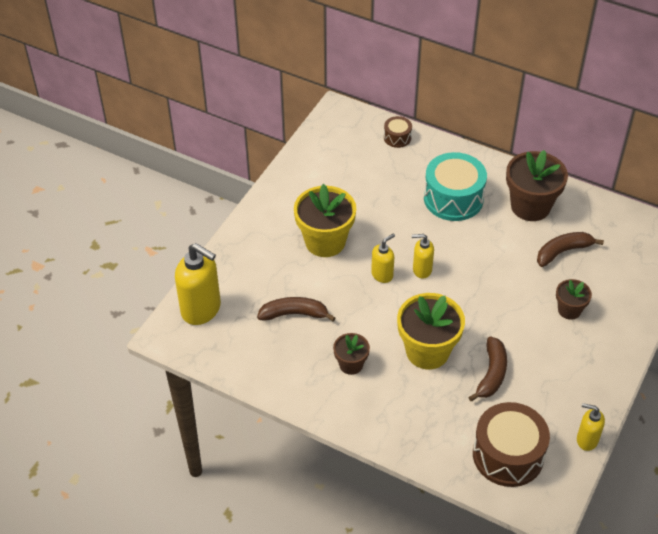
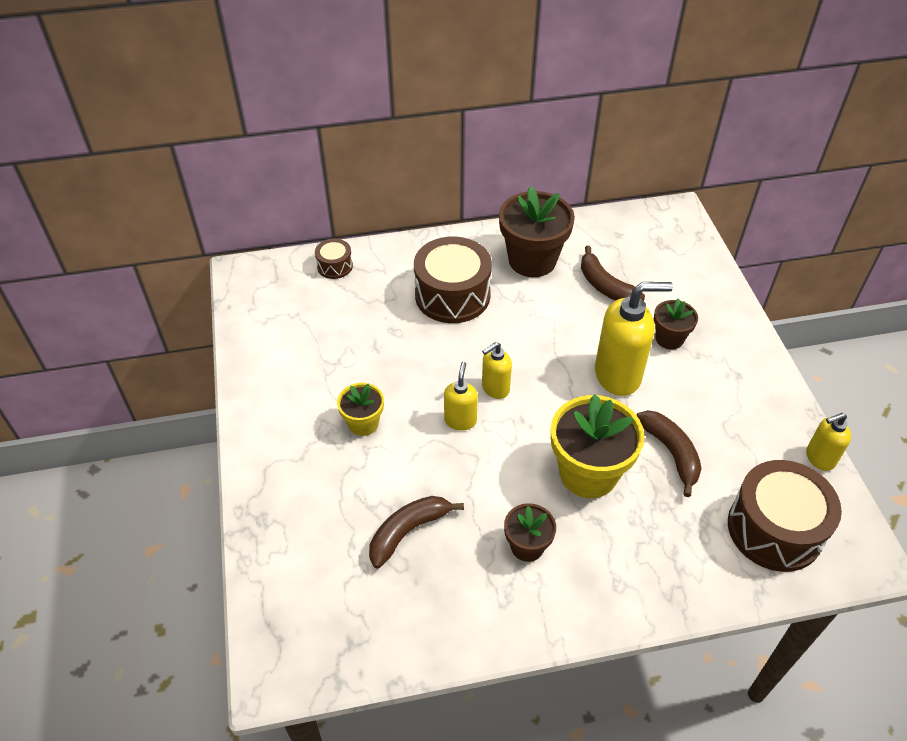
camera: 40 degrees left, 0 degrees up
(201, 309) = (290, 606): yellow soap dispenser -> yellow soap dispenser (618, 375)
(325, 241) = (363, 423): yellow flower pot -> yellow flower pot, size x0.54
(453, 198) = (452, 295): turquoise drum -> brown drum
(563, 252) = (605, 286): brown banana -> brown banana turned 60 degrees counterclockwise

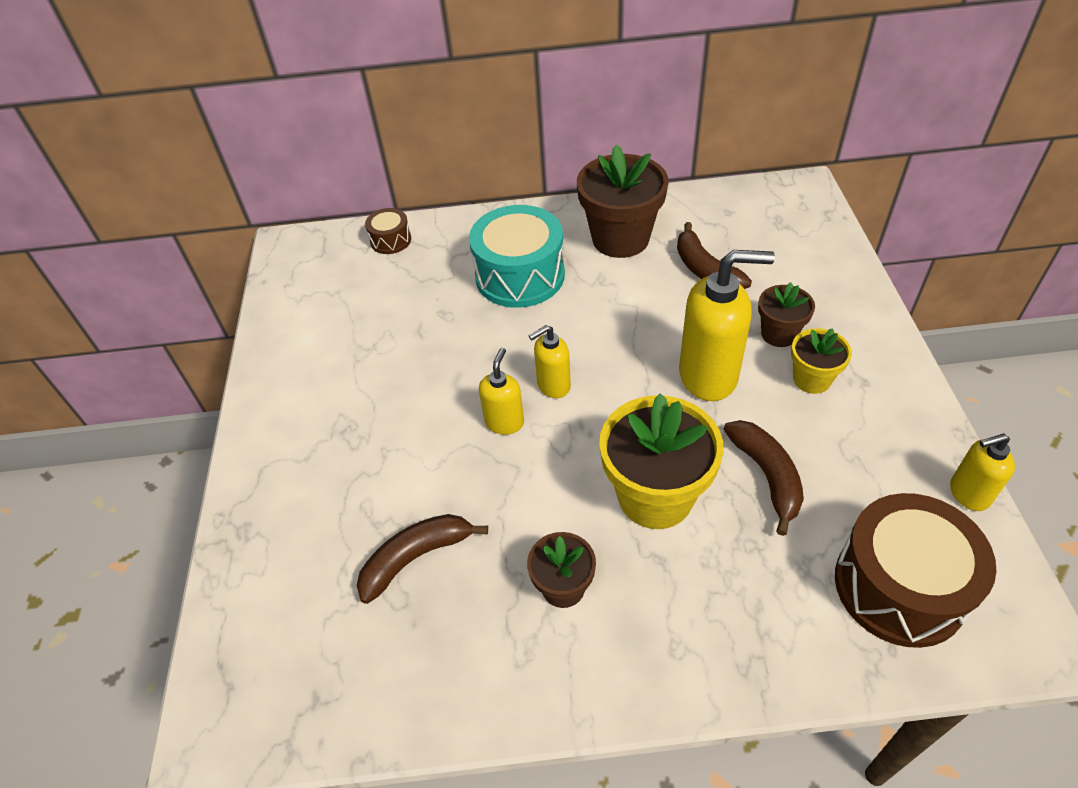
camera: 10 degrees right, 0 degrees up
(363, 423) = (387, 420): yellow flower pot -> yellow flower pot (812, 379)
(452, 295) = (520, 276): brown drum -> turquoise drum

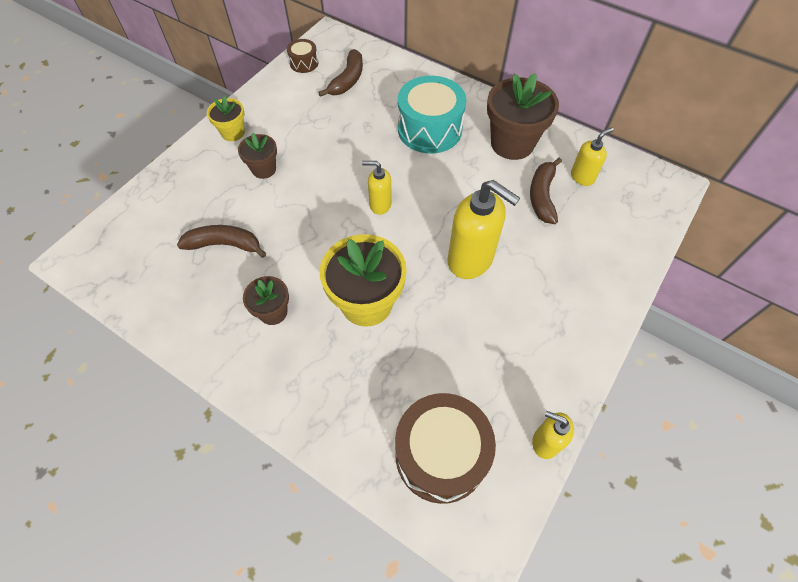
camera: 35 degrees right, 10 degrees up
(391, 240) = (383, 64): brown drum -> brown drum (304, 63)
(504, 422) = (334, 207): yellow soap dispenser -> yellow soap dispenser (582, 177)
(767, 476) = (438, 339): brown banana -> brown banana (348, 80)
(779, 334) = (542, 265): brown flower pot -> brown flower pot (264, 169)
(812, 379) = (530, 306): yellow flower pot -> yellow flower pot (233, 133)

